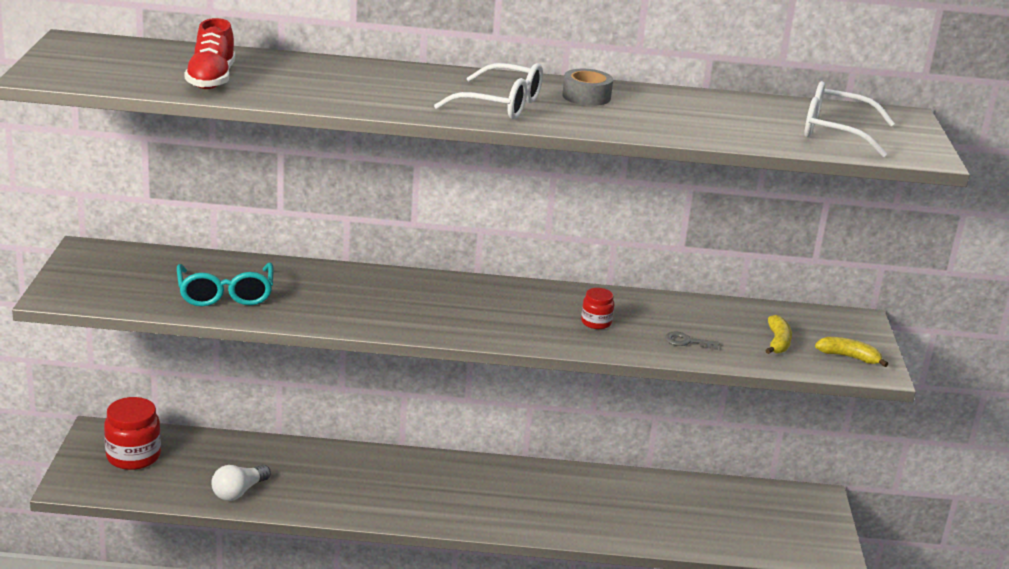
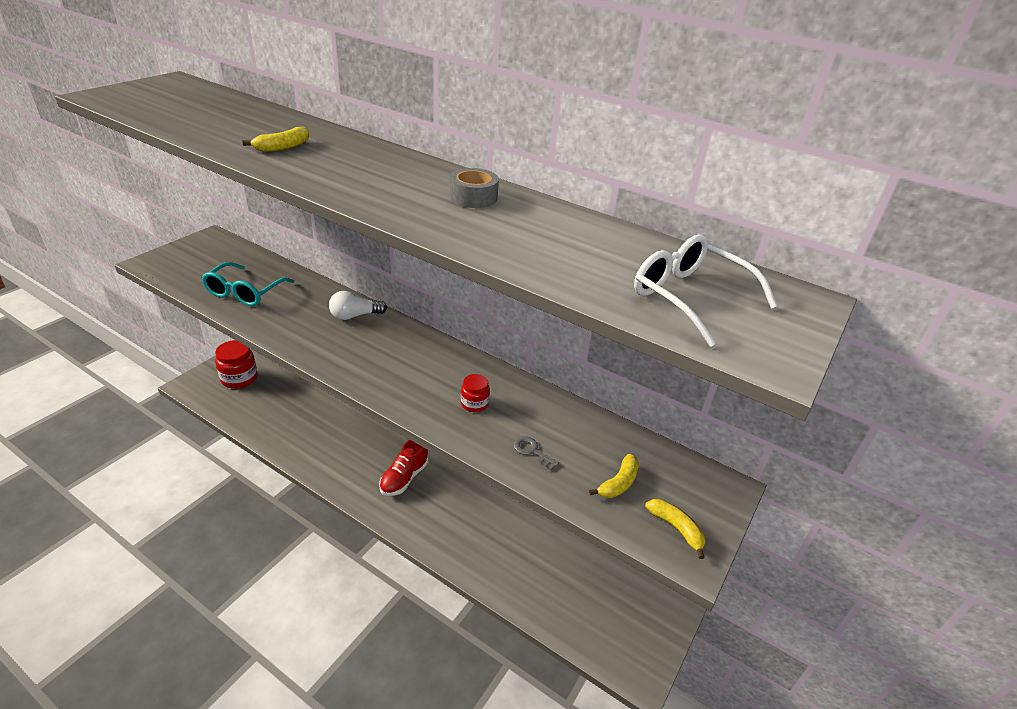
camera: 30 degrees right, 10 degrees up
(211, 79) = (199, 120): red shoe -> red shoe (404, 478)
(238, 492) = (268, 427): white light bulb -> white light bulb (355, 316)
(349, 89) = (283, 147): none -> yellow banana
(500, 104) = (380, 187): white glasses -> none

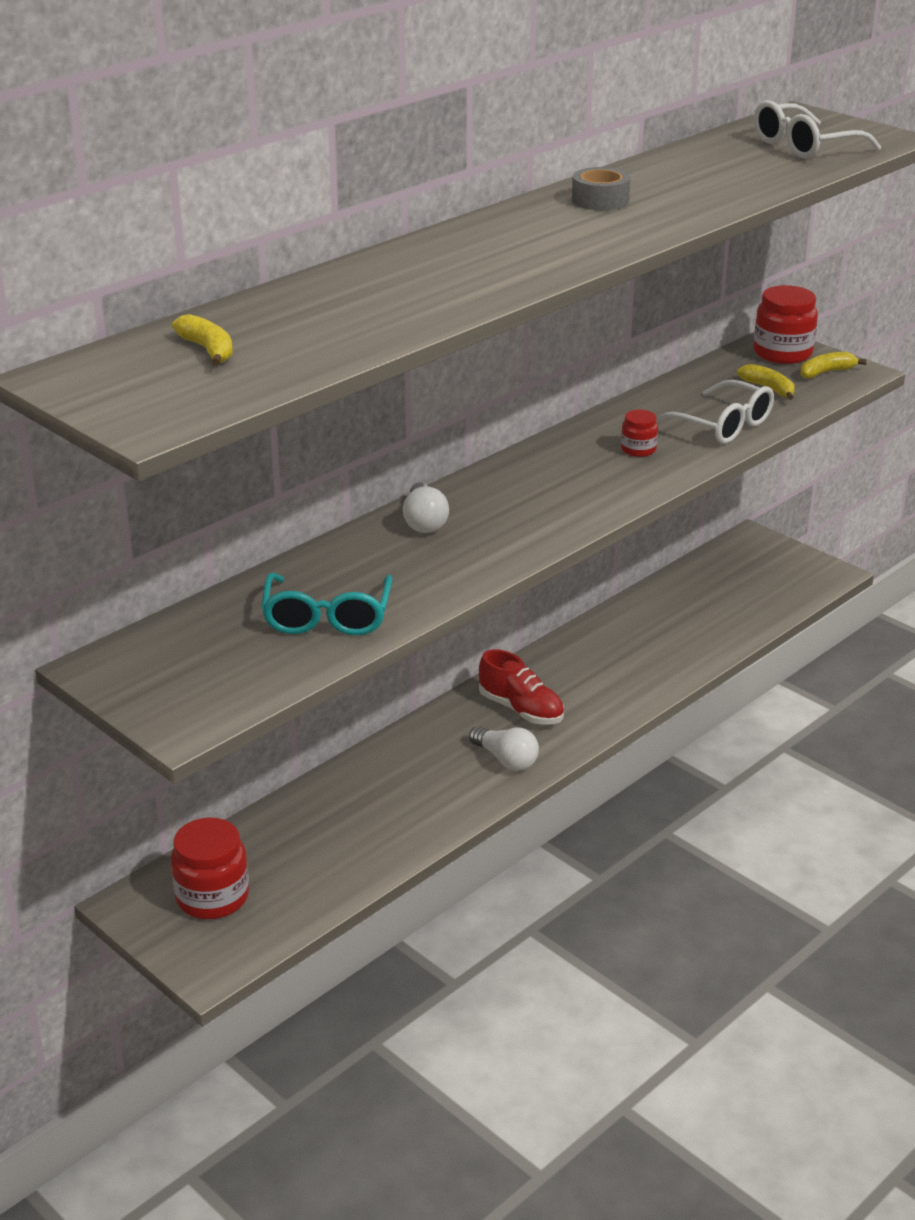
camera: 75 degrees left, 5 degrees down
(245, 292) = (327, 617): turquoise glasses -> turquoise glasses turned 60 degrees clockwise
(283, 147) = (434, 286): yellow banana -> yellow banana (208, 350)
(351, 475) = (506, 759): none -> white light bulb
(532, 451) = (721, 425): grey key -> white glasses
(702, 494) = (782, 353): none -> red jar

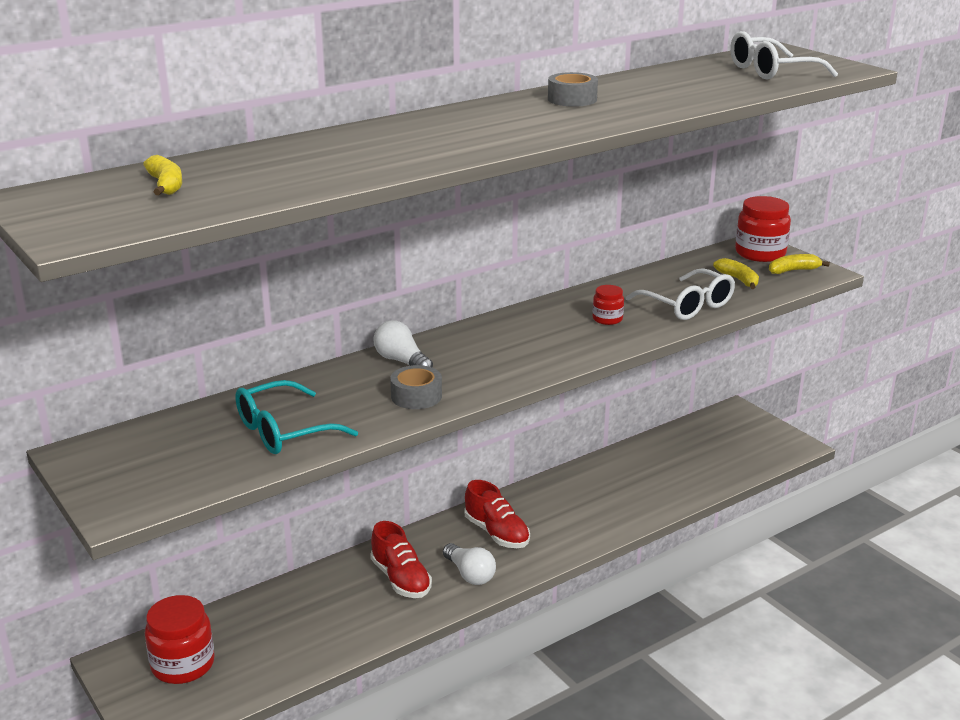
camera: 10 degrees right, 5 degrees down
(327, 617) = (284, 431): turquoise glasses -> turquoise glasses turned 45 degrees clockwise
(424, 522) = (401, 361): white light bulb -> white light bulb turned 135 degrees clockwise
(428, 773) = (401, 579): none -> red shoe
(459, 562) = (416, 396): none -> grey tape

